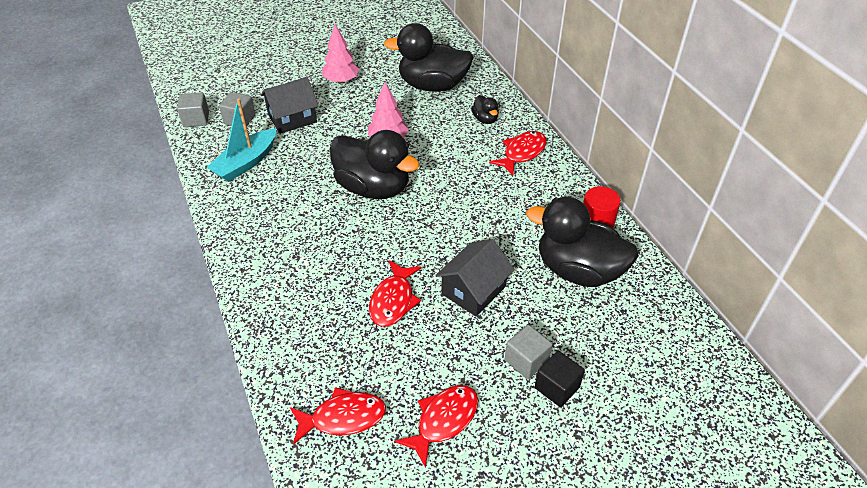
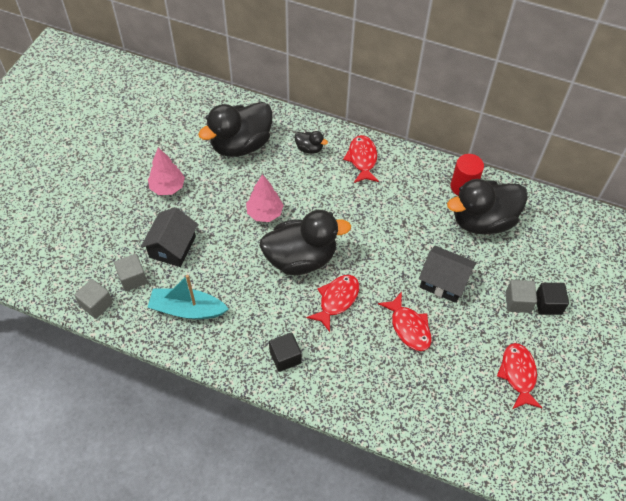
camera: 45 degrees left, 10 degrees up
(246, 163) = (187, 309): turquoise boat -> turquoise boat turned 105 degrees clockwise
(266, 245) = (285, 357): none -> black cube
(343, 418) = (468, 422): red fish -> red fish (336, 300)
(473, 290) = (444, 281): black house -> black house turned 60 degrees counterclockwise

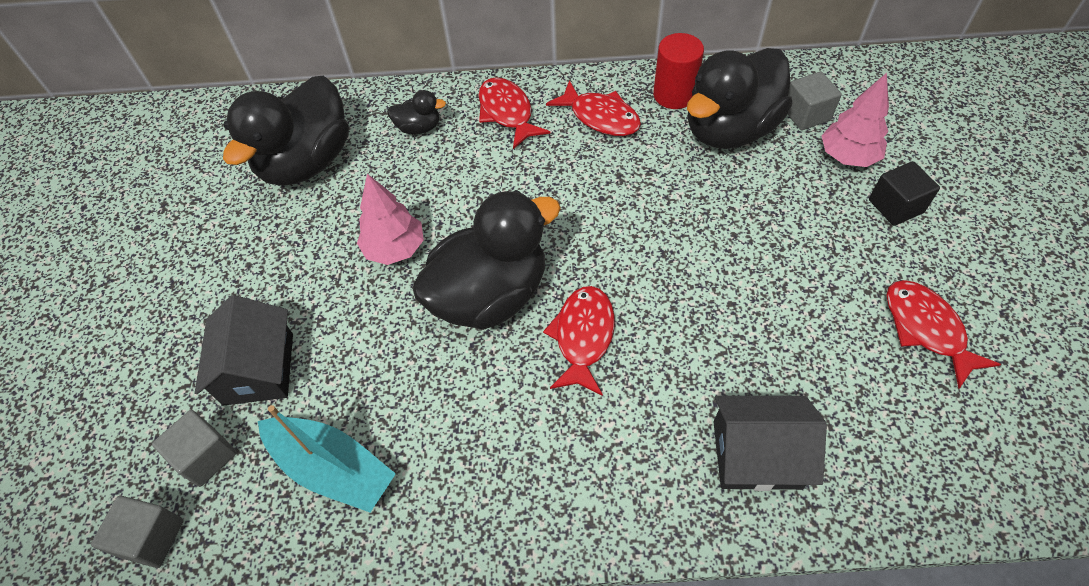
camera: 20 degrees left, 0 degrees up
(168, 187) = (209, 273): pink tree -> pink tree (847, 157)
(187, 309) = (333, 468): turquoise boat -> turquoise boat turned 135 degrees counterclockwise
(285, 357) = (549, 474): black cube -> none
(409, 327) = (720, 330): red fish -> red fish (600, 117)
(444, 281) = (729, 237): black house -> black house (756, 454)
(518, 302) = (852, 221): grey cube -> grey cube (806, 114)

